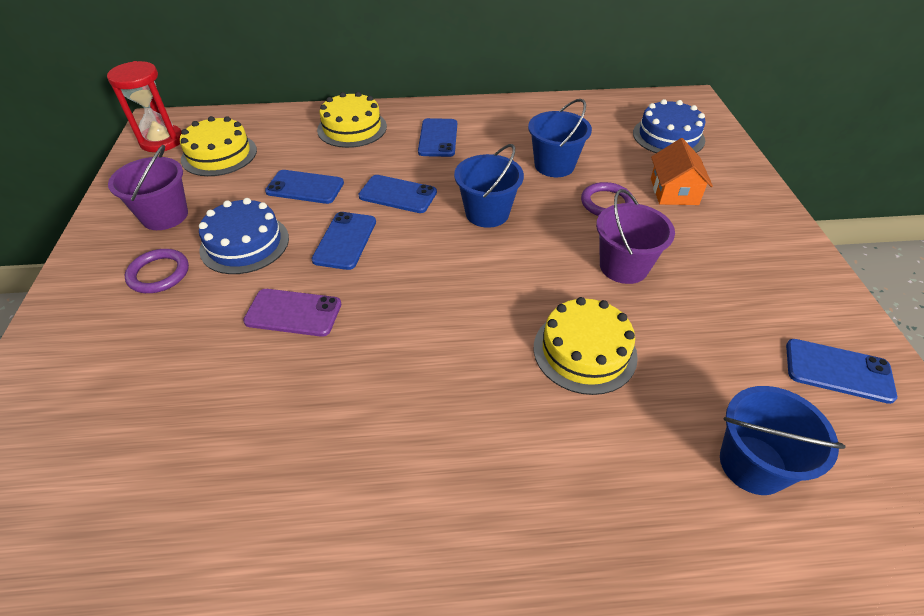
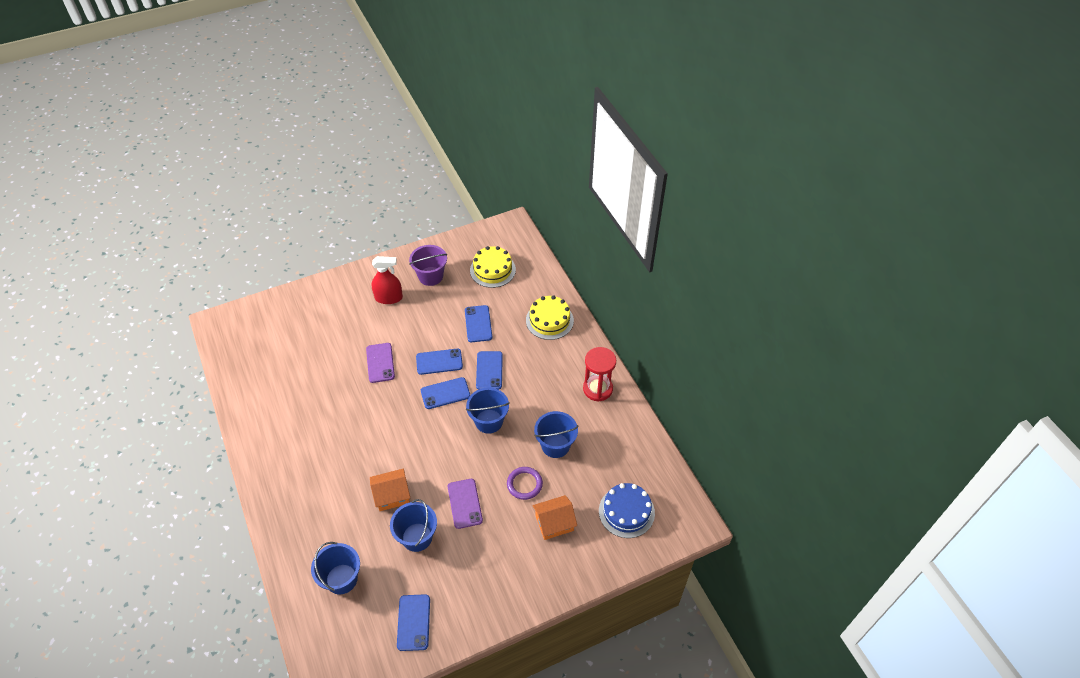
camera: 70 degrees right, 5 degrees up
(159, 274) = (389, 298): purple ring -> red spray bottle
(162, 141) = (494, 237): red hourglass -> red hourglass (597, 389)
(245, 244) = (421, 320): blue cake -> none
(438, 138) = (559, 370): blue phone -> blue phone (445, 393)
(584, 351) = (392, 495): yellow cake -> orange house
(623, 266) = (465, 503): purple bucket -> purple phone
(675, 334) = (417, 537): none -> blue bucket

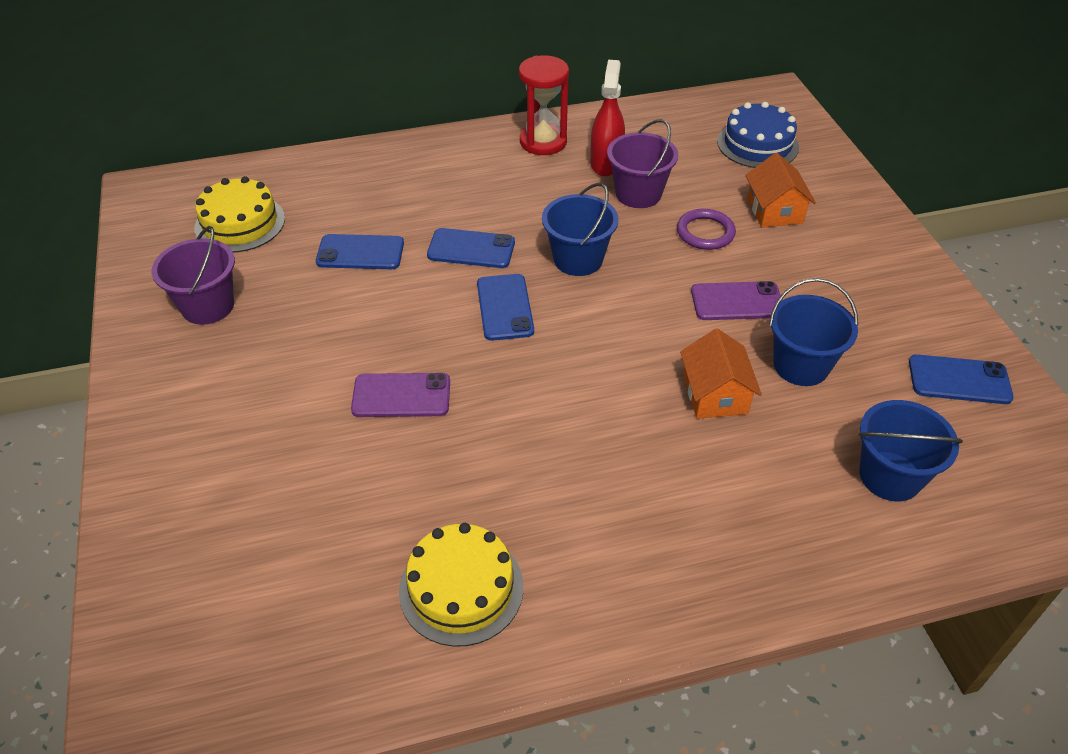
camera: 80 degrees left, 5 degrees down
(389, 298) = (232, 373): red spray bottle -> red spray bottle (606, 163)
(439, 362) = (429, 310): blue phone -> none
(549, 320) = (389, 172): yellow cake -> yellow cake (461, 588)
(555, 445) = (638, 194): blue bucket -> purple bucket

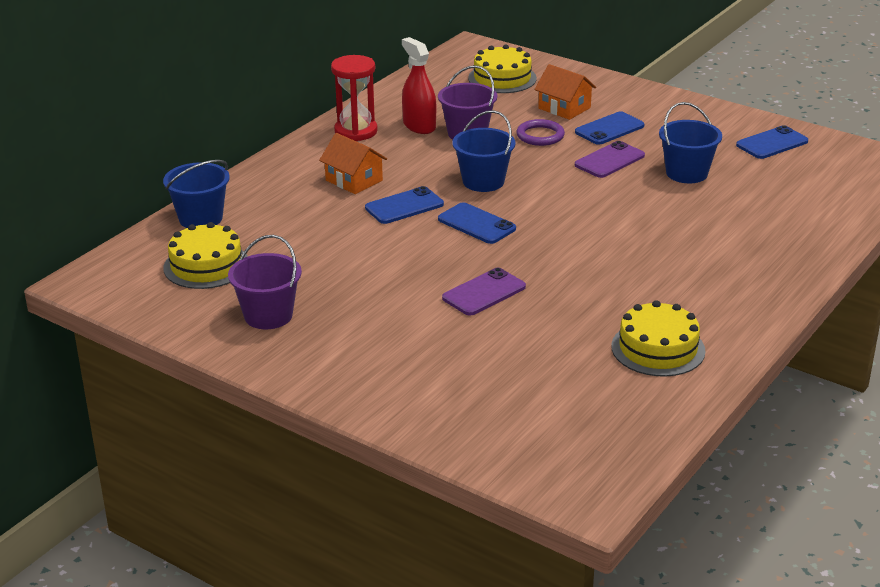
camera: 40 degrees left, 15 degrees down
(360, 253) = (329, 241): blue phone -> blue phone (609, 129)
(715, 394) = (661, 206): orange house -> orange house (354, 180)
(757, 144) = (502, 78): blue cake -> yellow cake
(890, 476) = (795, 198): blue bucket -> blue bucket (200, 218)

